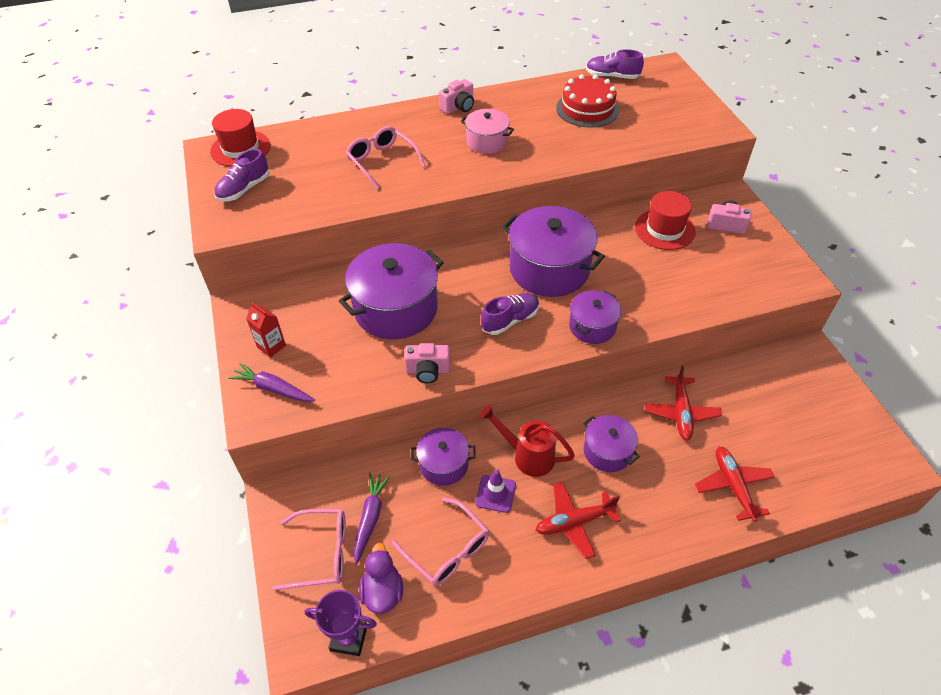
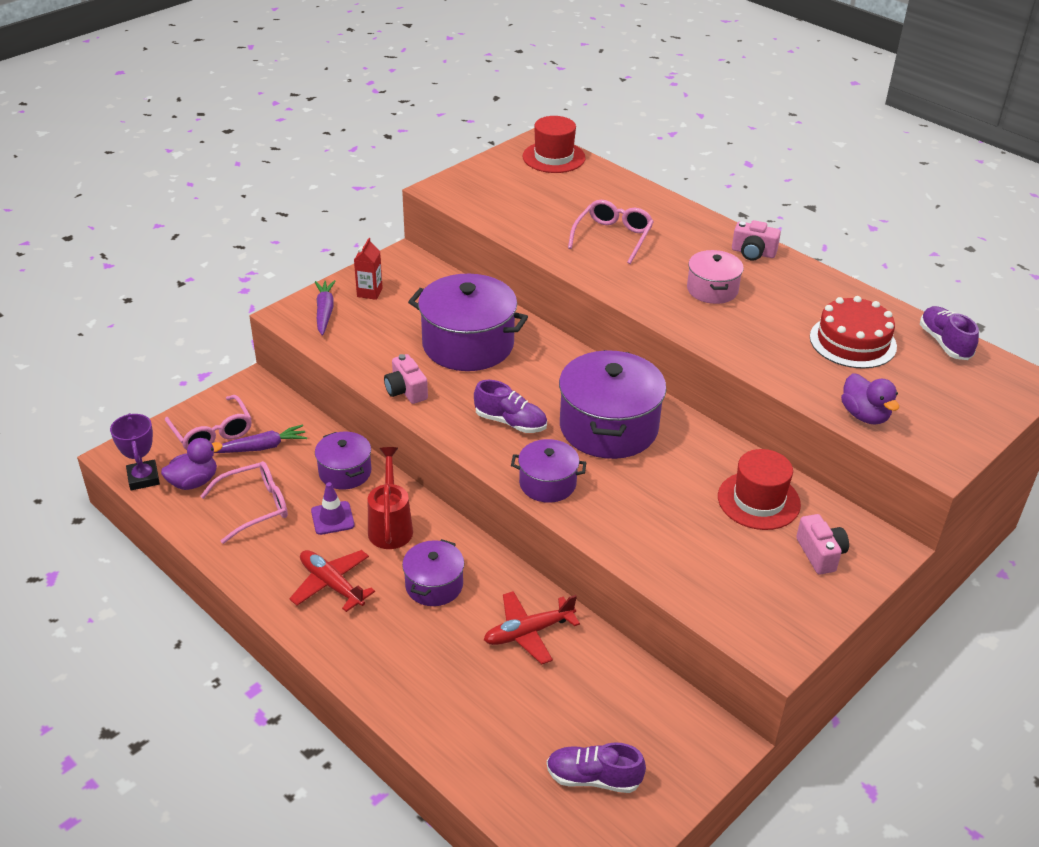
camera: 60 degrees right, 10 degrees down
(244, 189) = (501, 180): purple shoe -> purple shoe (593, 778)
(447, 549) = (255, 506): pink glasses -> pink glasses turned 135 degrees counterclockwise
(664, 136) = (864, 415): none -> purple duck
(733, 486) = (453, 704): red plane -> none

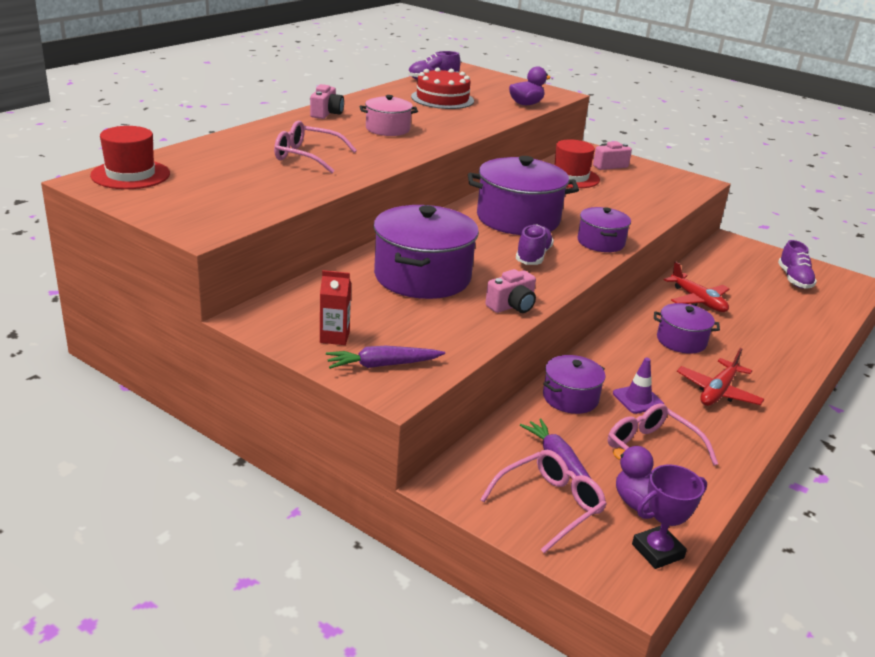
camera: 100 degrees left, 10 degrees down
(390, 526) = (628, 366): red watering can -> none

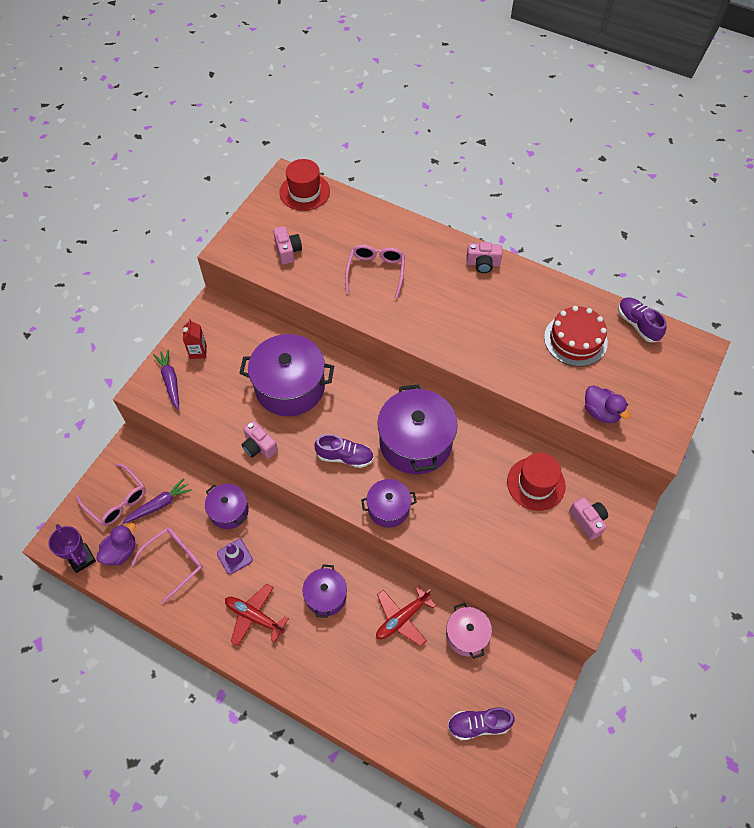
camera: 85 degrees right, 30 degrees up
(235, 195) = (288, 251): none -> pink camera
(387, 129) = (464, 311): pink pot -> pink pot (466, 635)

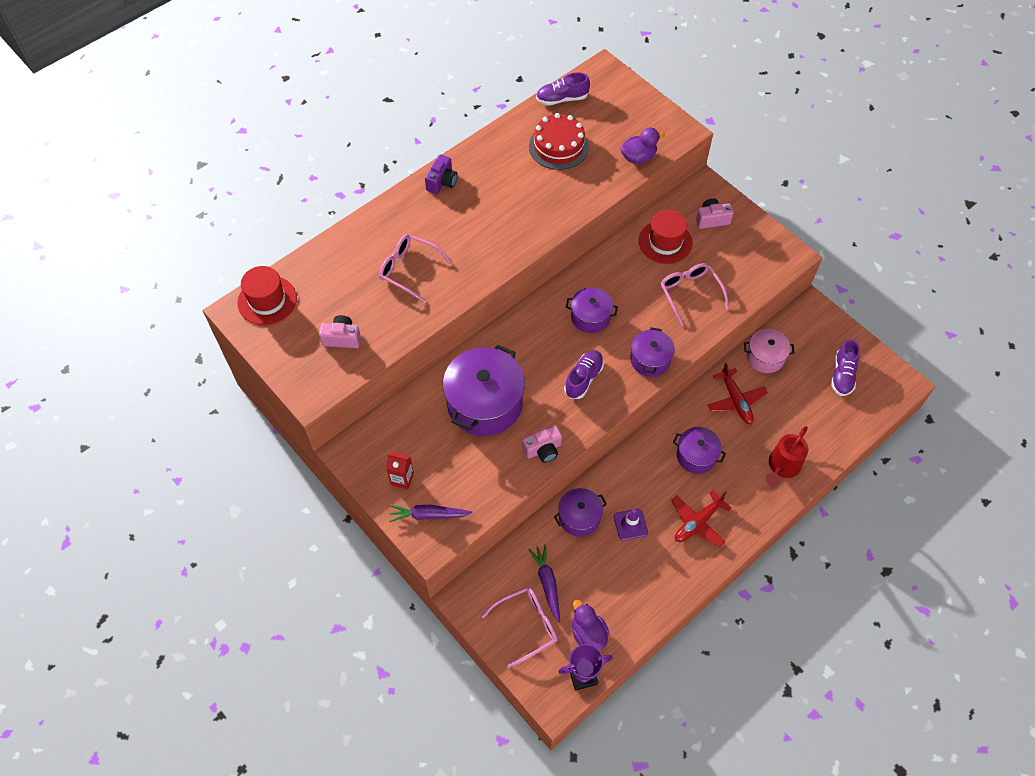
camera: 70 degrees left, 0 degrees up
(174, 562) = (617, 582): pink glasses -> pink glasses (690, 293)
(341, 684) = (782, 467): none -> red watering can
(415, 442) = (590, 317): purple pot -> purple pot, size x0.55
(483, 264) = (442, 182): pink camera -> purple camera

